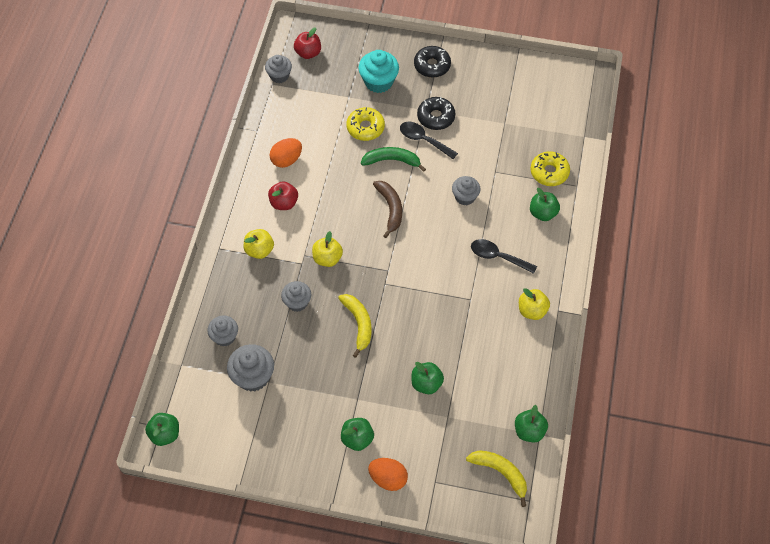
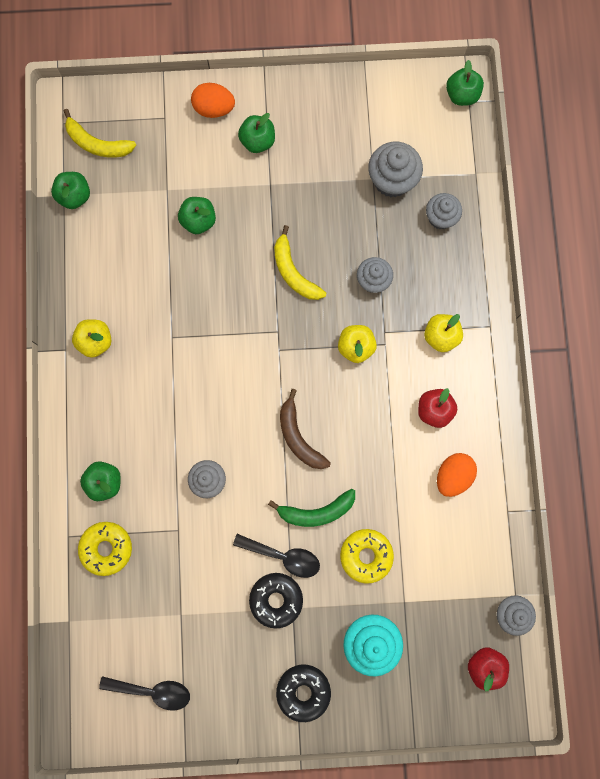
camera: 165 degrees right, 20 degrees up
(498, 257) = (149, 403): black spoon -> black spoon (152, 690)

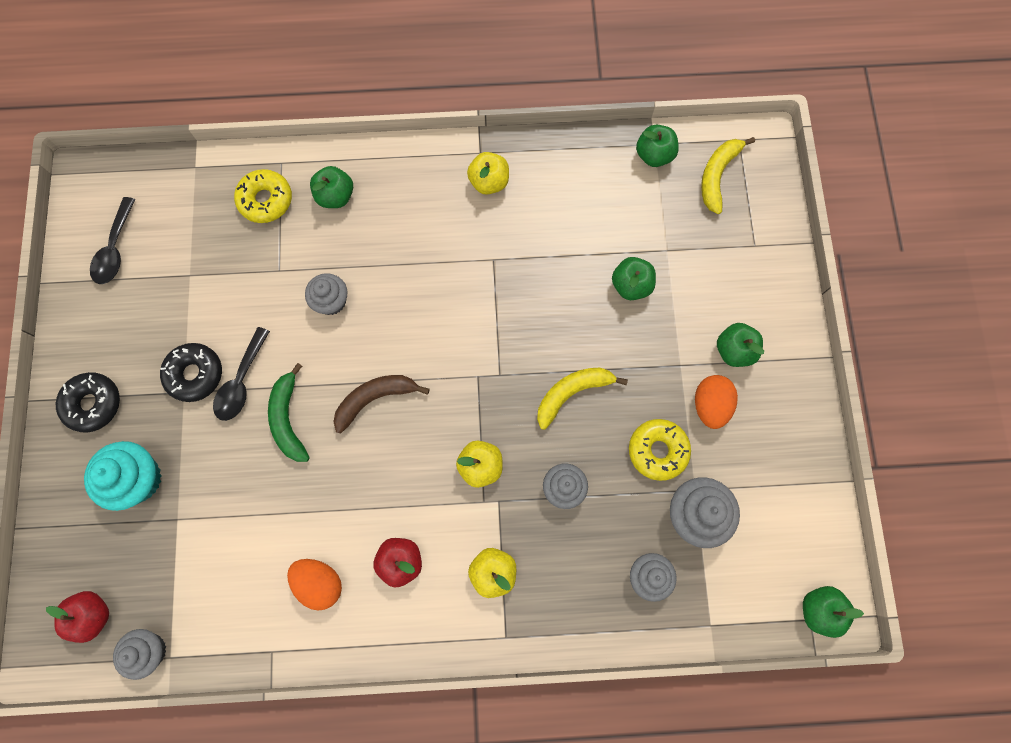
camera: 90 degrees right, 5 degrees down
(214, 108) = (771, 300): orange egg -> orange egg (710, 405)
(366, 555) = (234, 475): yellow donut -> yellow donut (657, 450)

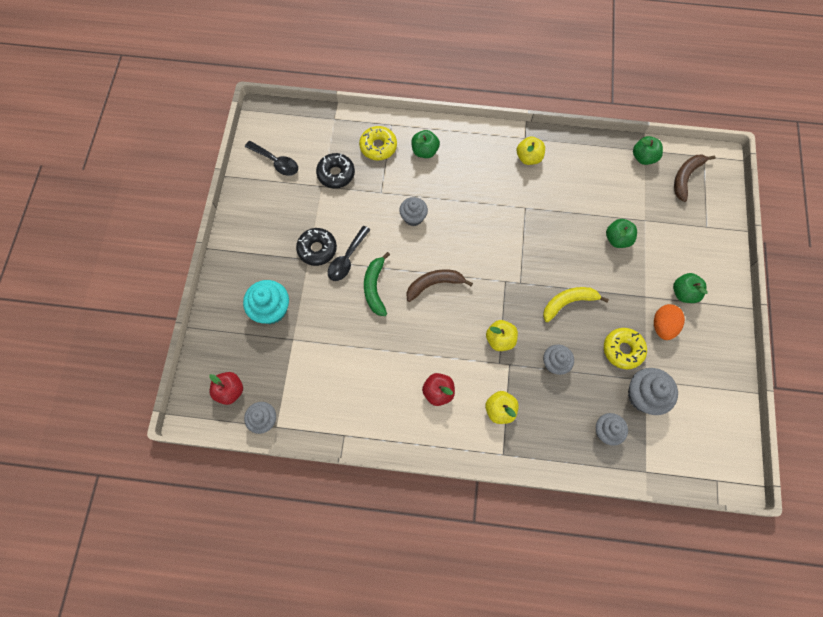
camera: 10 degrees right, 5 degrees down
(93, 404) = (248, 257): black donut -> black donut (336, 174)
(115, 249) = (276, 162): black spoon -> black spoon turned 75 degrees counterclockwise
(319, 582) = (382, 396): orange egg -> none
(717, 176) = (685, 177): yellow banana -> brown banana
(818, 610) = (723, 475): green apple -> none

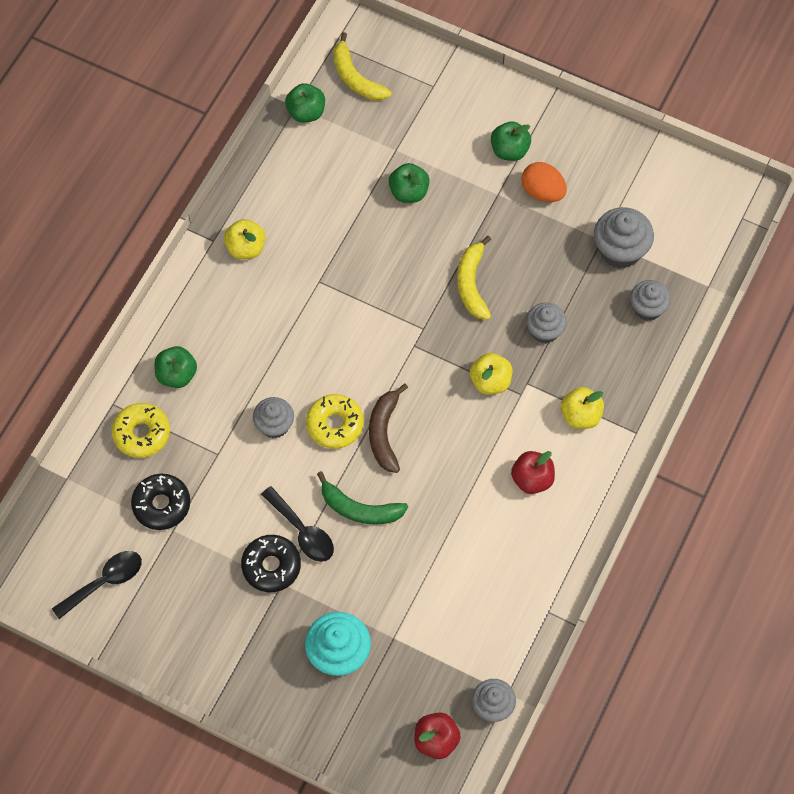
camera: 70 degrees left, 5 degrees down
(623, 350) = (556, 248): yellow donut -> yellow donut (335, 425)
(685, 177) = (356, 78): brown banana -> yellow banana

